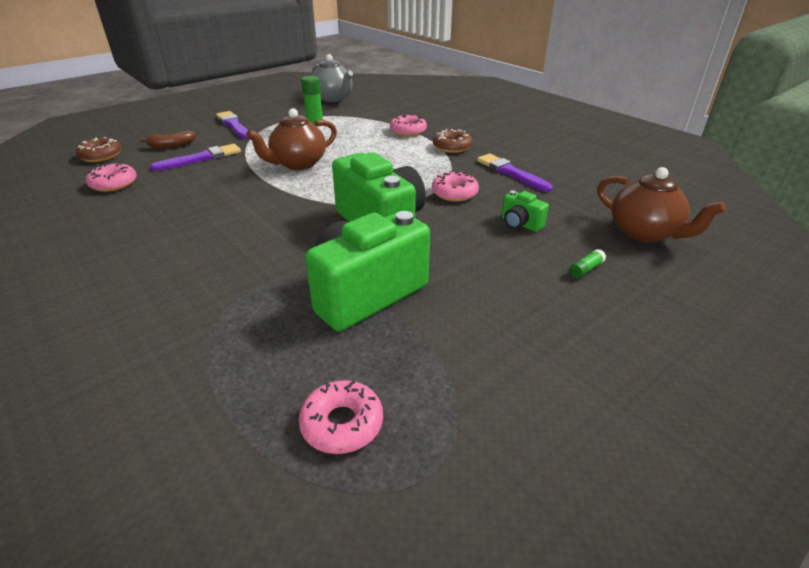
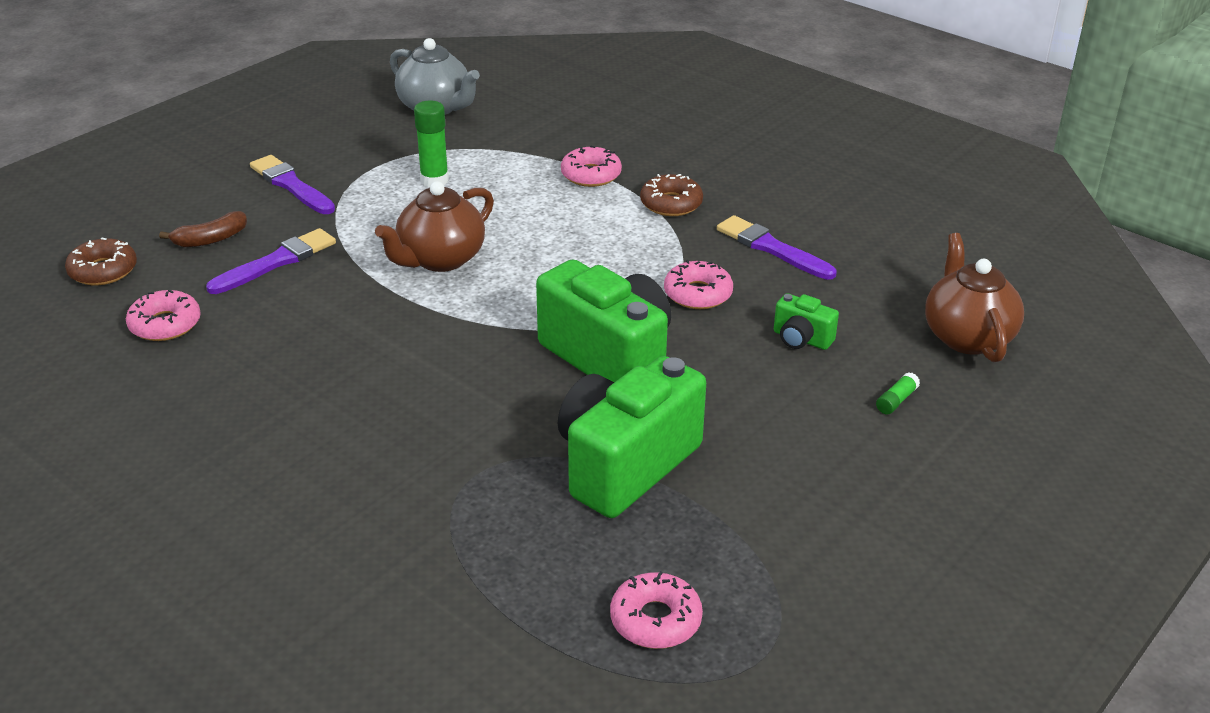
camera: 10 degrees left, 0 degrees up
(644, 232) = (967, 337): brown teapot -> brown teapot turned 135 degrees counterclockwise

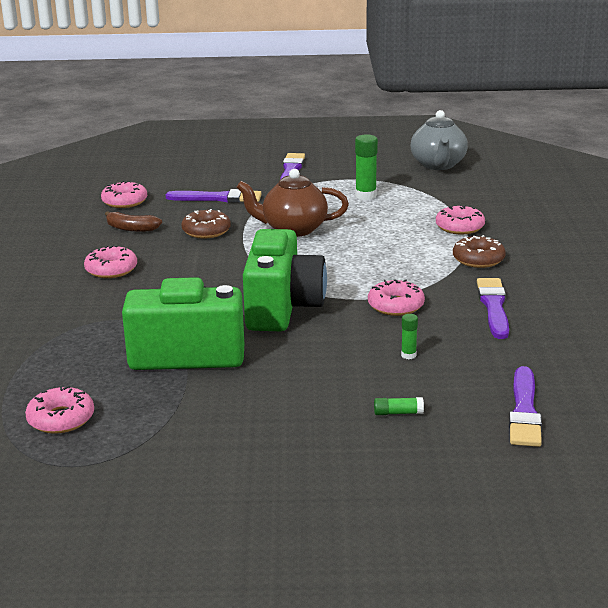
camera: 50 degrees right, 10 degrees down
(103, 270) = (144, 172): brown donut -> brown donut (206, 231)
(210, 239) = (210, 178): brown banana -> brown banana (131, 228)
(340, 421) = (111, 269): none -> pink donut
(801, 339) = (408, 355): green camera -> green glue stick
(967, 337) = (524, 411): brown teapot -> purple brush

